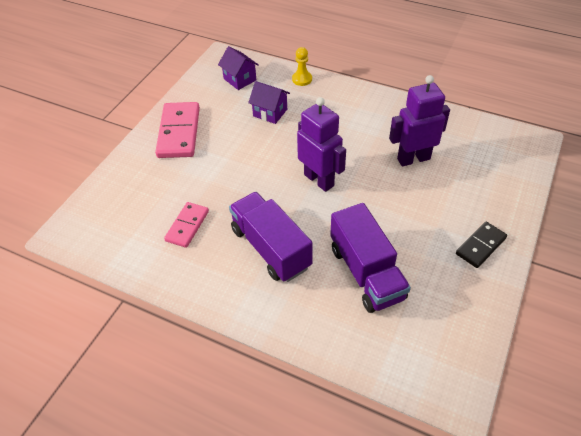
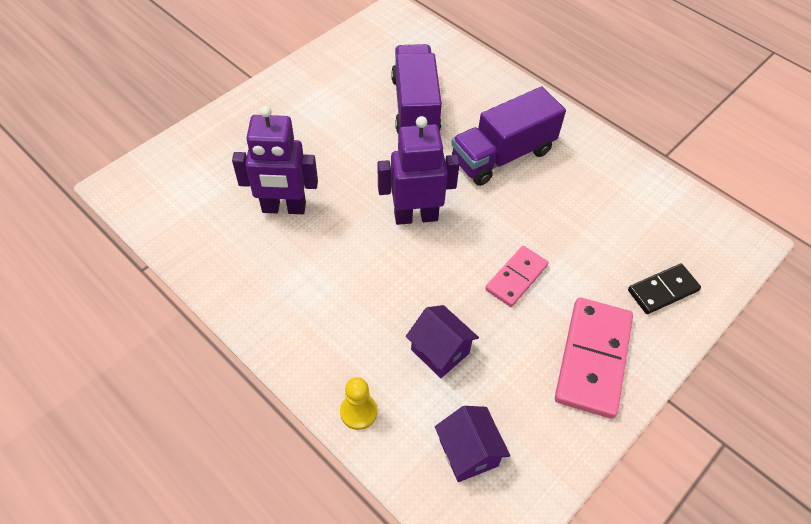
camera: 165 degrees left, 5 degrees up
(187, 226) = (593, 206): pink domino -> pink domino (516, 277)
(271, 248) = (502, 155): purple truck -> purple truck turned 75 degrees clockwise
(319, 180) = (416, 216): purple robot -> purple robot turned 105 degrees clockwise
(480, 246) = (289, 97): black domino -> black domino (662, 290)

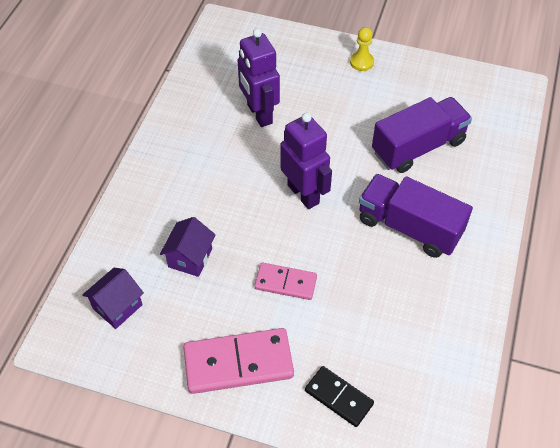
camera: 65 degrees right, 0 degrees up
(358, 412) = (118, 230): yellow pawn -> yellow pawn (361, 62)

